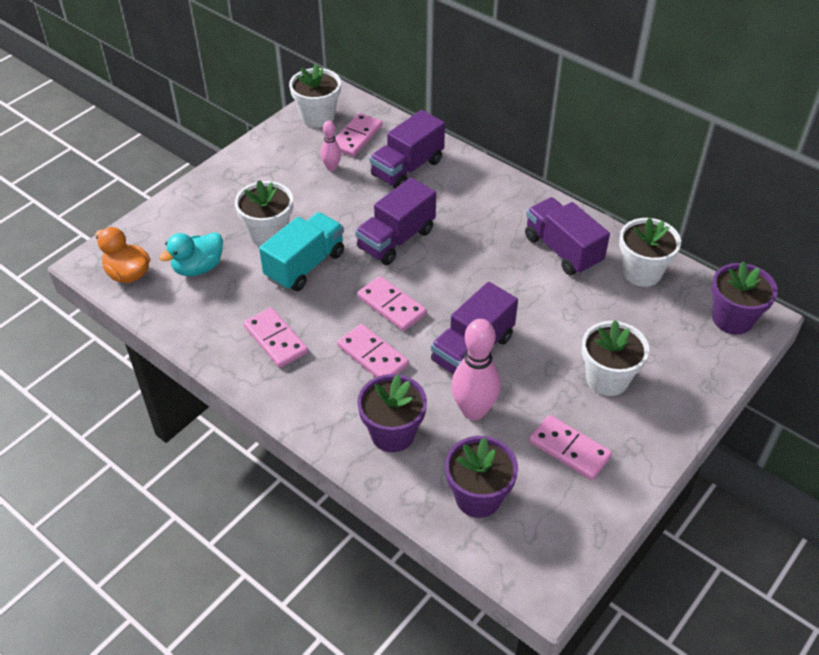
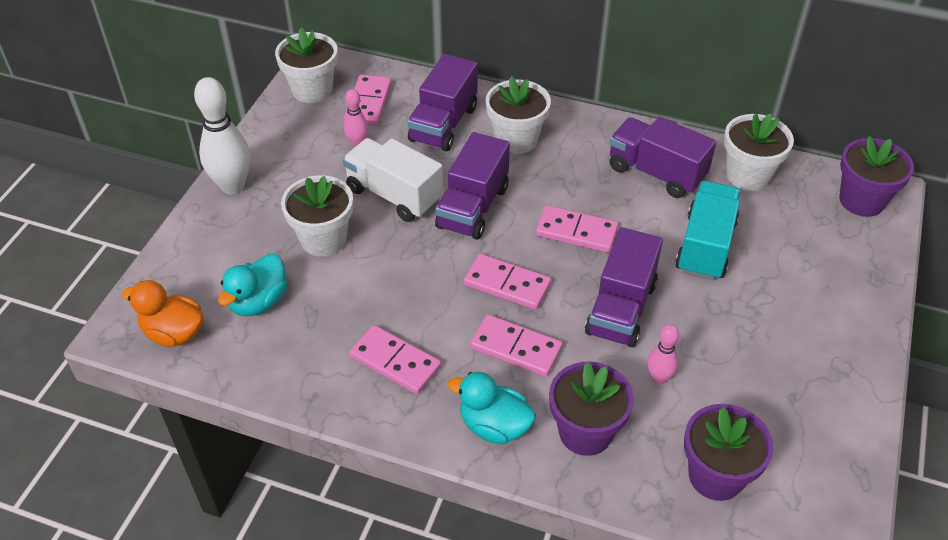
camera: 20 degrees left, 0 degrees up
(221, 177) = (232, 186): none -> white bowling pin
(305, 265) = (385, 264): turquoise truck -> turquoise truck (705, 246)
(325, 408) = (494, 426): none -> turquoise duck
(339, 214) = (394, 195): none -> white truck
(473, 410) = (659, 378): pink bowling pin -> pink bowling pin, size x0.53
(569, 449) = (780, 390): pink domino -> pink domino (576, 232)
(607, 379) = (776, 300): white flower pot -> white flower pot (516, 140)

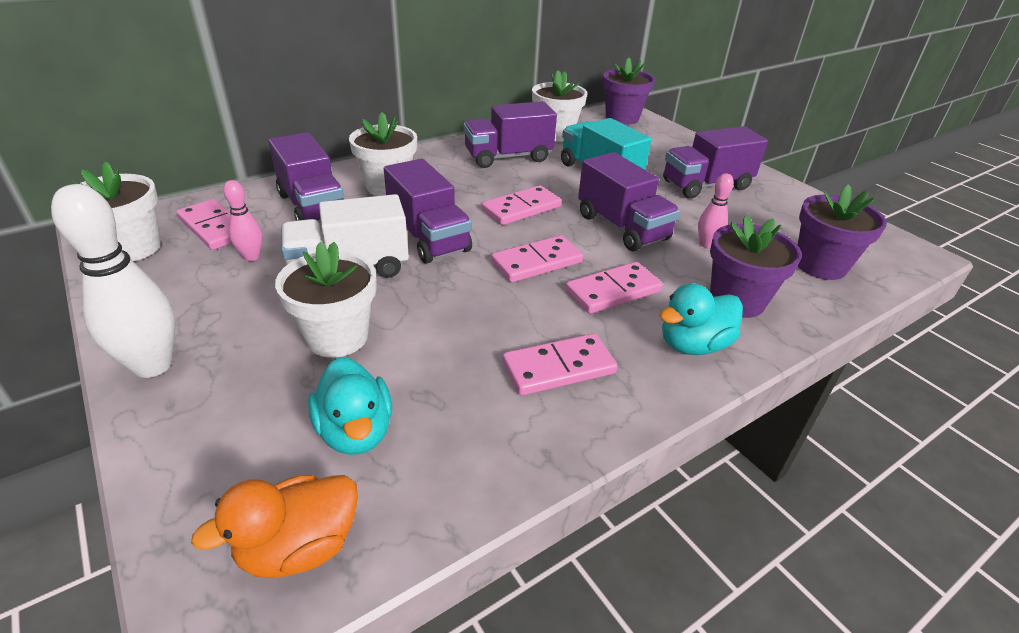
camera: 55 degrees left, 10 degrees down
(782, 333) = (706, 185): none -> purple truck

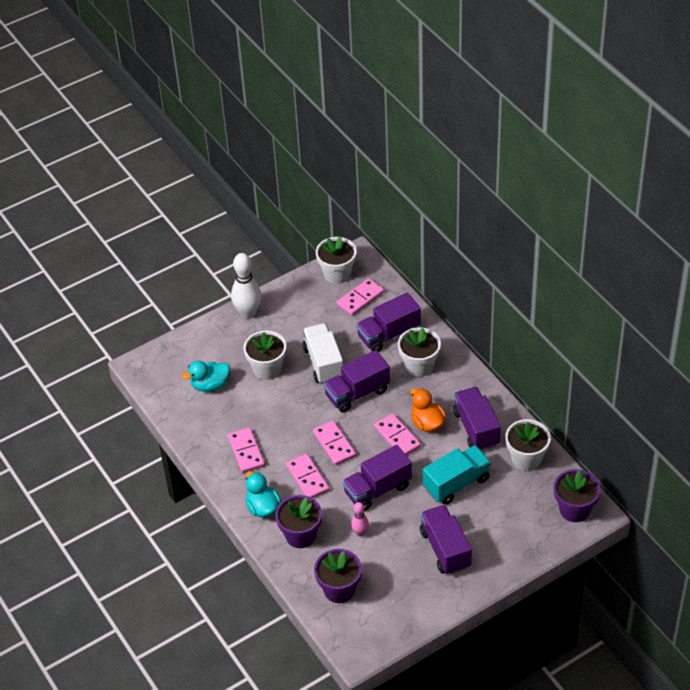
camera: 95 degrees right, 10 degrees up
(251, 257) = (332, 322): pink bowling pin -> none
(299, 547) = (161, 379): orange duck -> orange duck (427, 423)

